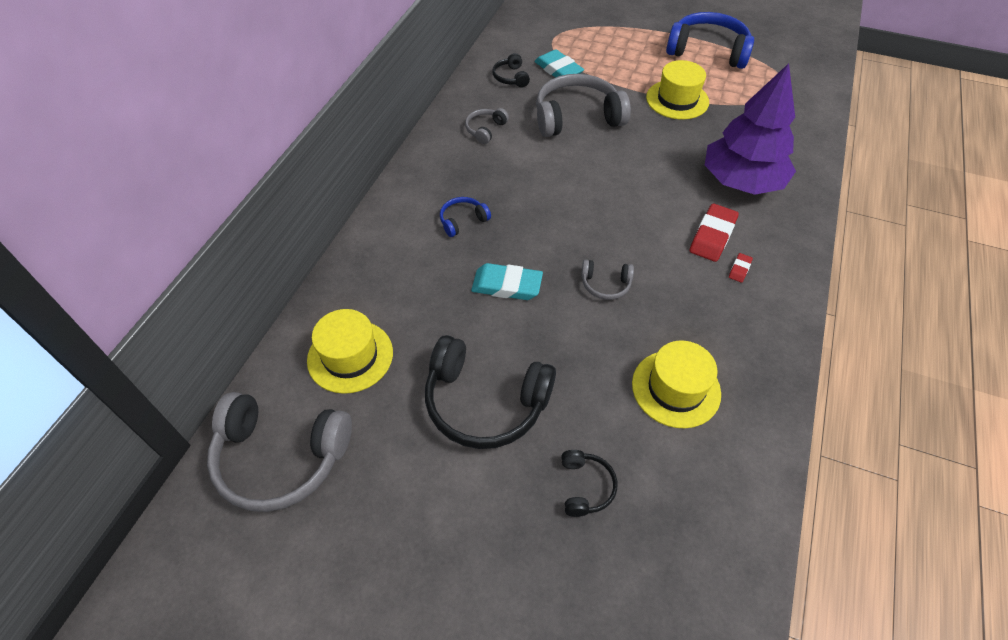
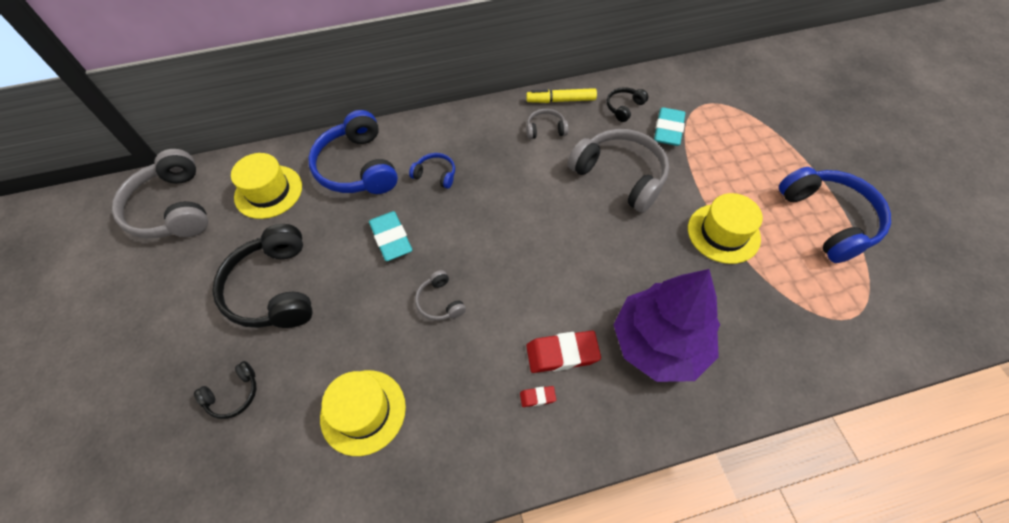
camera: 55 degrees right, 5 degrees up
(394, 270) = (357, 167): none -> blue headphones
(463, 104) = (561, 100): none -> yellow marker

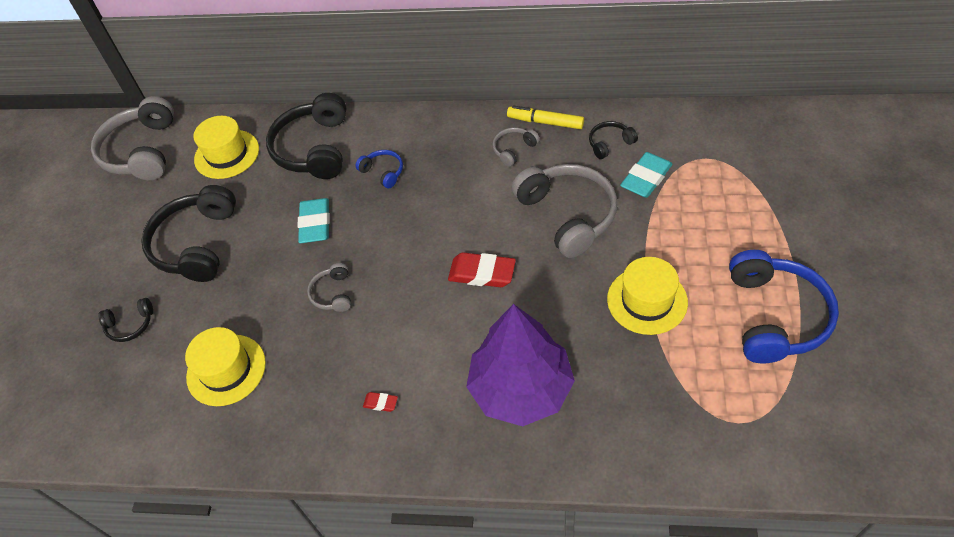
camera: 25 degrees right, 5 degrees down
(357, 167) = (314, 148): blue headphones -> black headphones
(545, 129) = (514, 150): grey headphones -> grey headphones turned 60 degrees counterclockwise
(562, 354) = (422, 371): red eraser -> red eraser (482, 273)

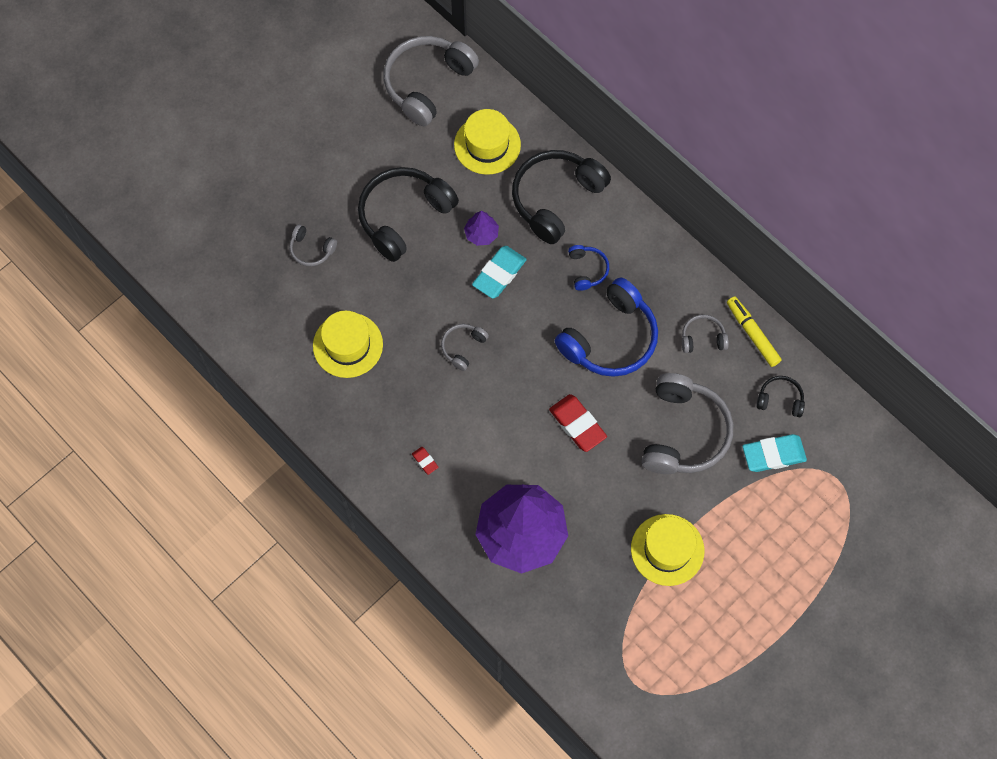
camera: 35 degrees right, 15 degrees up
(130, 325) = (311, 249): black headphones -> grey headphones
(275, 209) = (481, 234): none -> purple tree
(775, 316) = (740, 640): blue headphones -> blue headphones (610, 338)

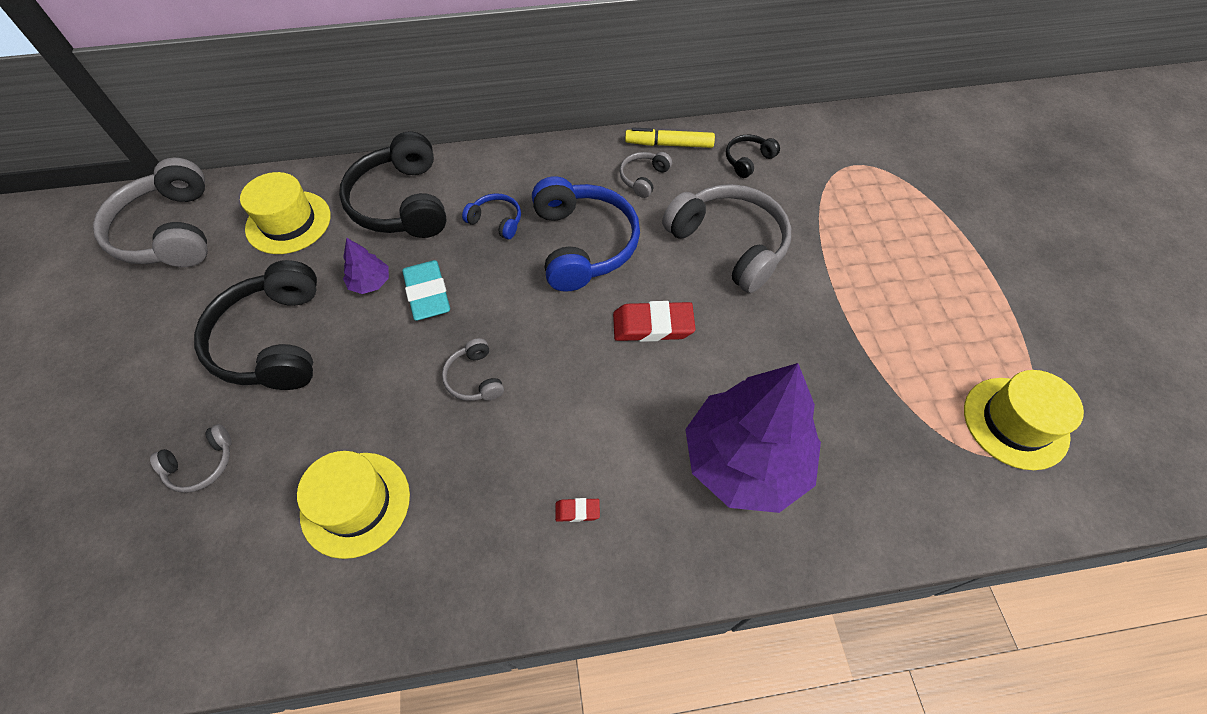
camera: 55 degrees left, 10 degrees down
(667, 550) = (851, 330): yellow hat -> yellow hat (1015, 422)
(773, 454) = (800, 193): turquoise eraser -> none

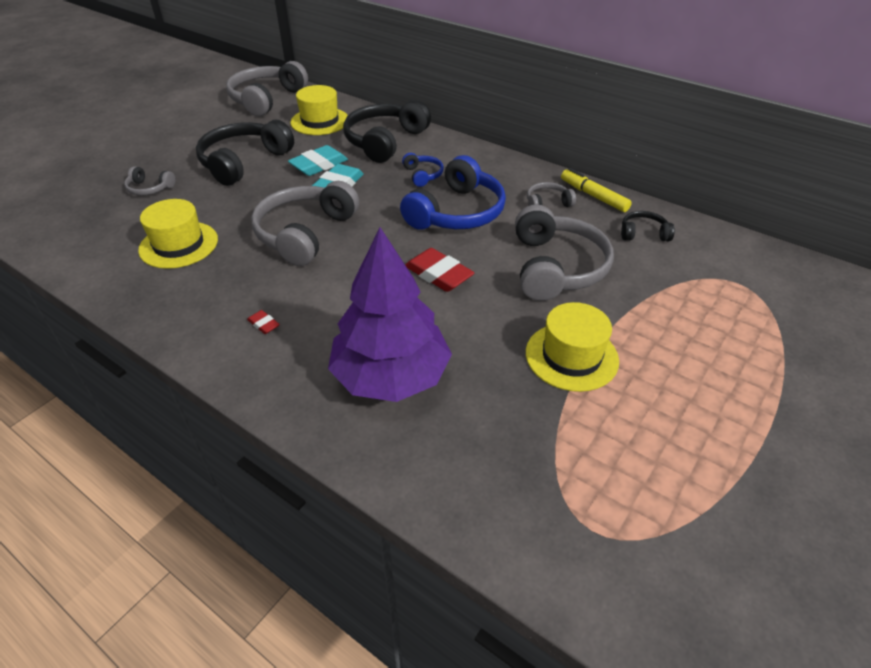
camera: 45 degrees right, 15 degrees down
(370, 283) = (319, 165): purple tree -> turquoise eraser
(475, 378) = (305, 233): grey headphones -> grey headphones, size x2.11
(1015, 422) = (638, 520): yellow hat -> yellow hat (571, 356)

